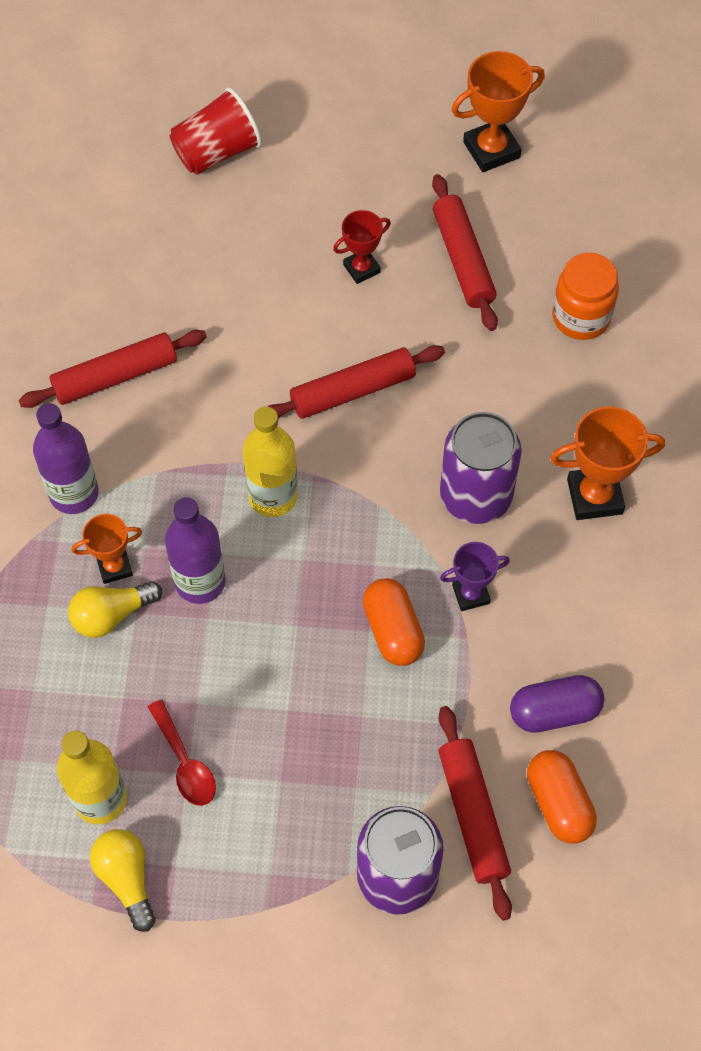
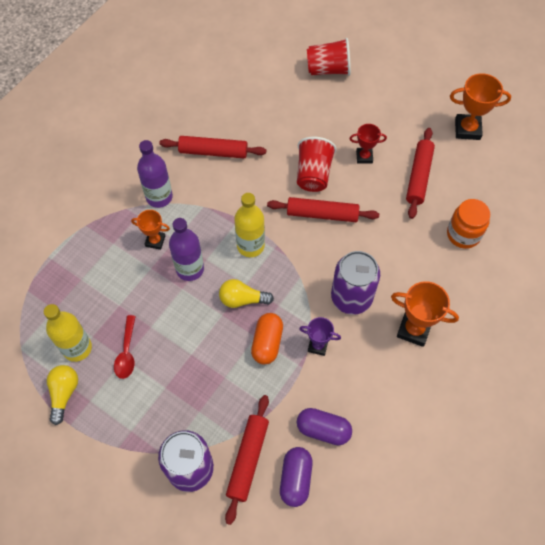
camera: 30 degrees right, 0 degrees up
(112, 615) = (139, 263): yellow light bulb -> yellow light bulb (242, 299)
(299, 334) = (313, 174): none -> red cup
(559, 803) = (295, 479): orange capsule -> purple capsule

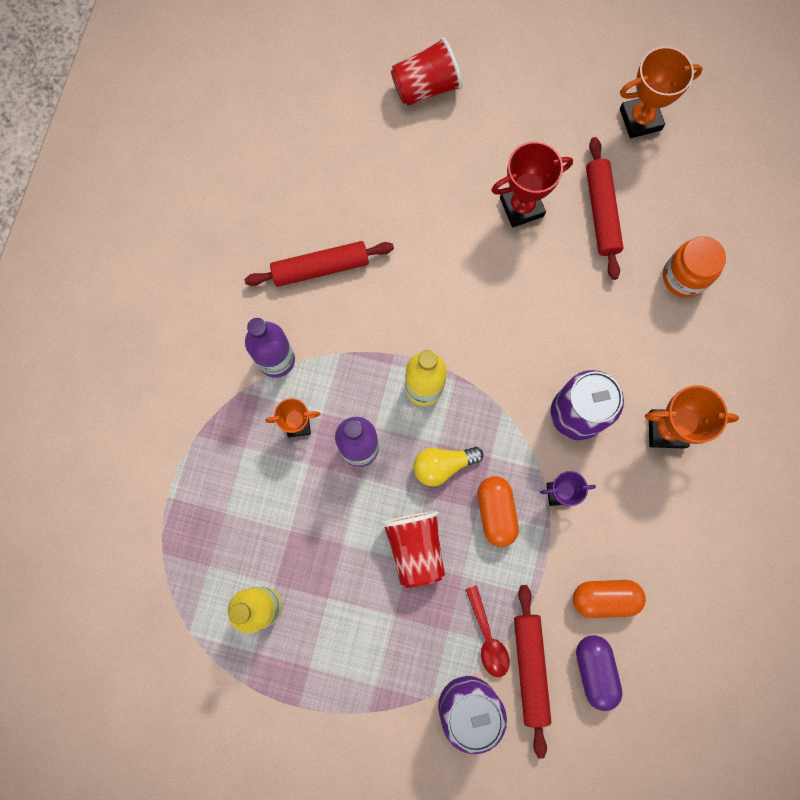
camera: 20 degrees left, 15 degrees up
(64, 393) = (273, 671): yellow light bulb -> none
(127, 352) = (327, 589): red spoon -> red spoon (487, 637)
(313, 174) = (465, 255): red cup -> red cup (415, 548)
(322, 214) = (498, 310): red rolling pin -> none
(323, 430) = (604, 598): purple capsule -> orange capsule
(364, 157) = (521, 207): red trophy -> red trophy, size x1.61

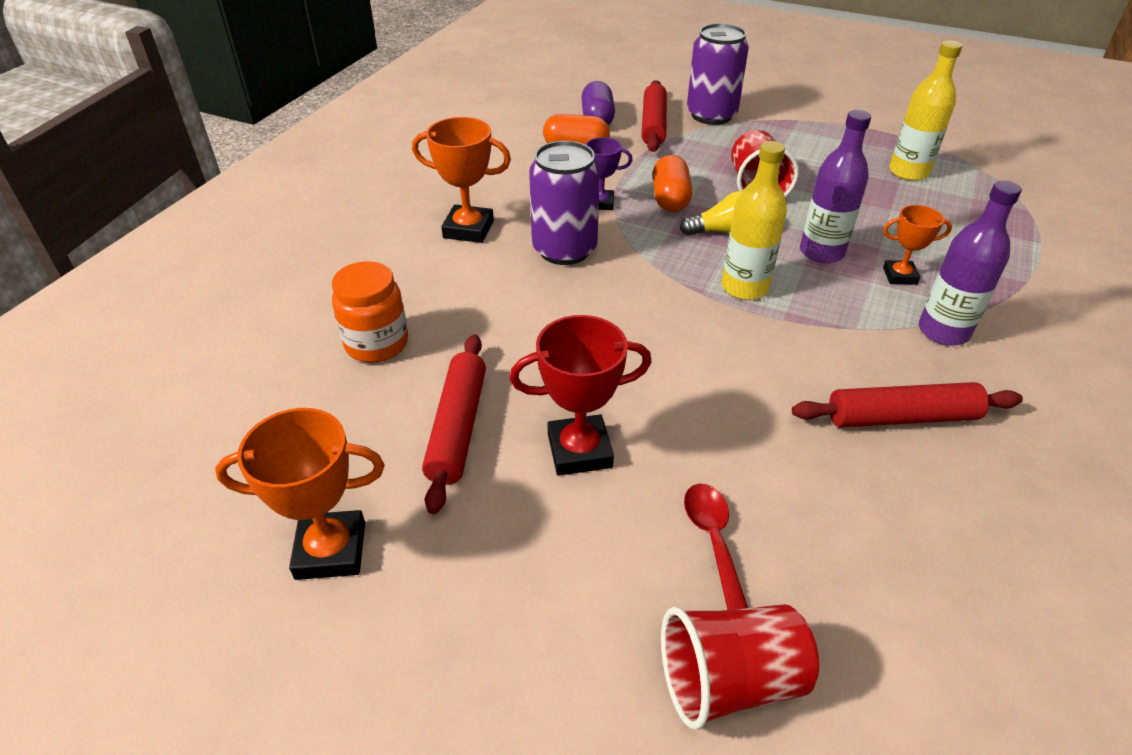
camera: 170 degrees left, 35 degrees down
(487, 637) = (689, 140): red spoon -> red spoon (713, 540)

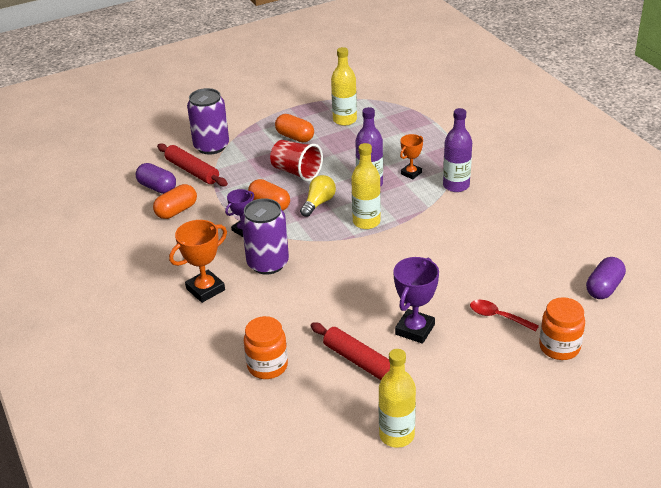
camera: 50 degrees left, 5 degrees down
(331, 550) = (396, 435): orange trophy -> yellow bottle
(579, 450) = (415, 329): red trophy -> purple trophy
(729, 680) = (559, 347): red cup -> orange jar
(815, 155) = (295, 137): none -> orange capsule
(901, 417) = (488, 228): red rolling pin -> none
(971, 672) = (604, 288): none -> purple capsule

